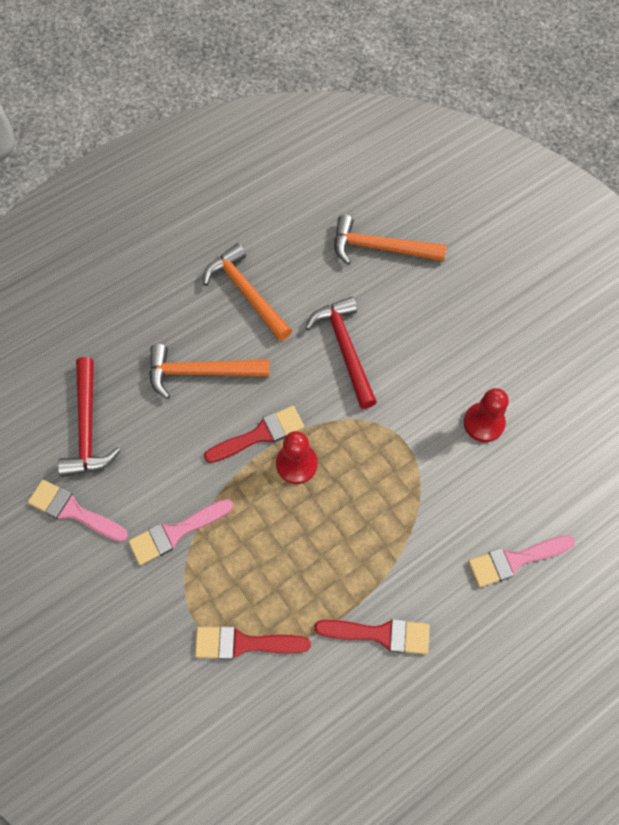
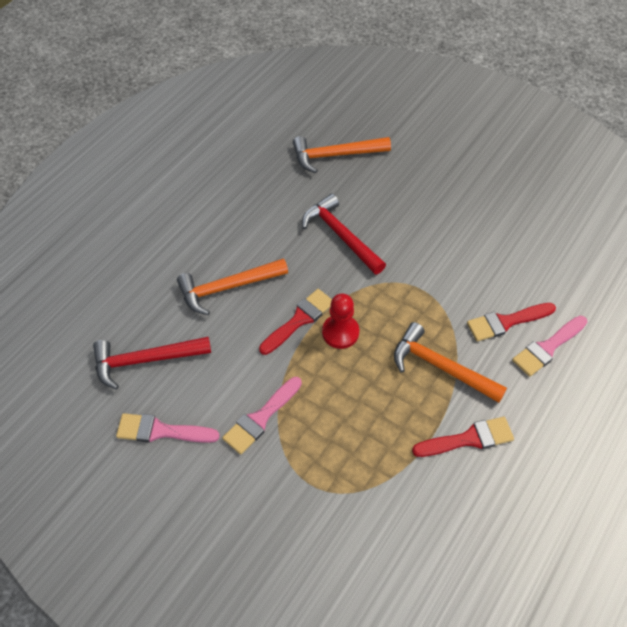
camera: 20 degrees left, 10 degrees down
(87, 427) = (145, 360): red hammer -> red hammer turned 105 degrees clockwise
(244, 643) = (359, 485): red brush -> red brush (506, 322)
(246, 293) = (240, 217): orange hammer -> orange hammer (441, 367)
(483, 423) = (476, 256): red pawn -> none

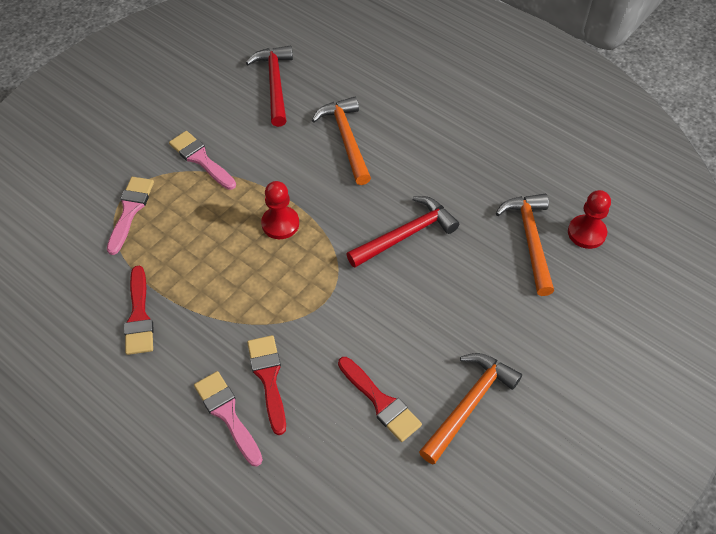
camera: 95 degrees right, 0 degrees up
(161, 431) = (204, 95): pink brush -> pink brush (130, 210)
(299, 320) = (300, 192): red brush -> red brush (380, 402)
(324, 122) = (586, 233): none -> red pawn
(441, 367) = (224, 305): orange hammer -> orange hammer (469, 404)

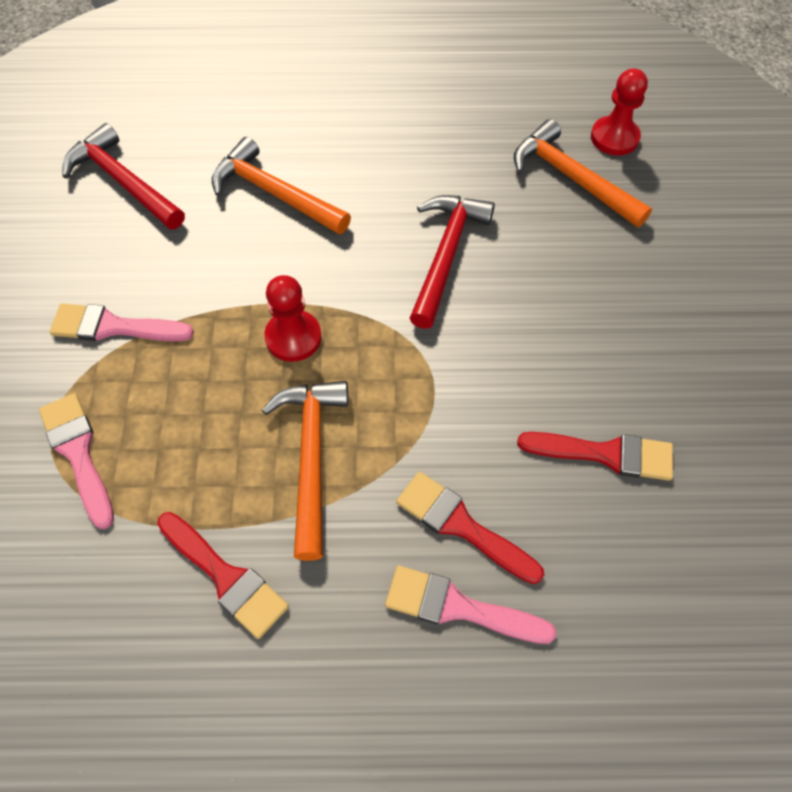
camera: 40 degrees left, 5 degrees up
(469, 404) = (689, 386): orange hammer -> orange hammer (311, 457)

